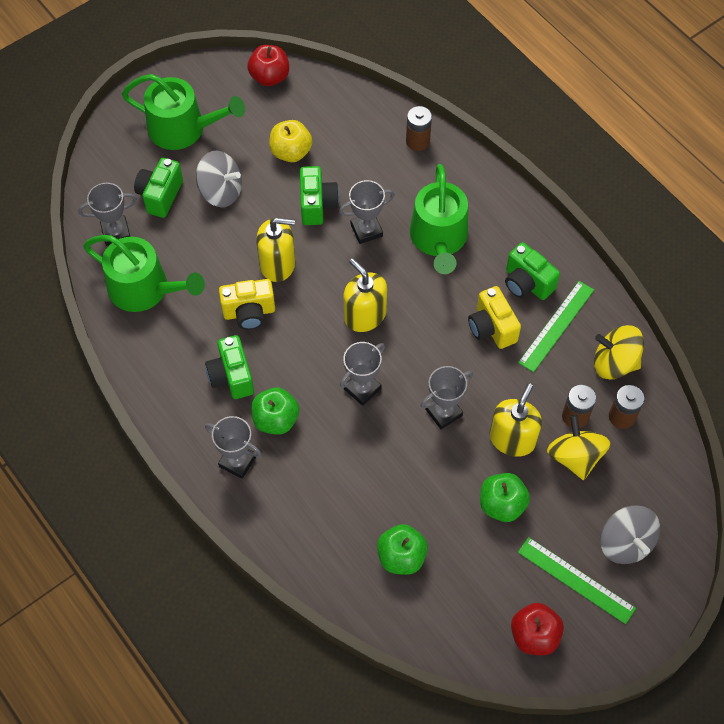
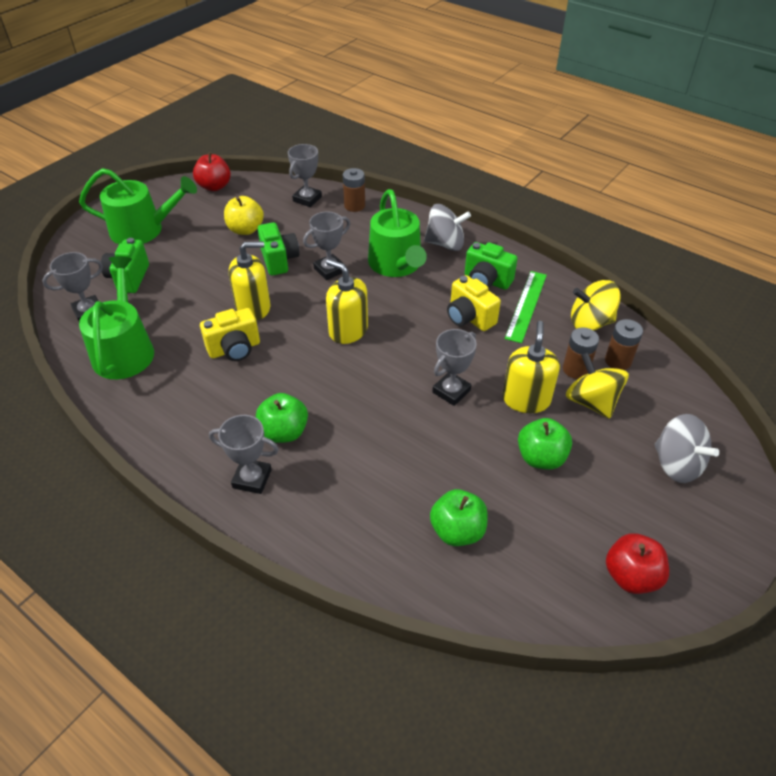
camera: 15 degrees left, 15 degrees down
(145, 289) = (124, 350): green watering can -> green watering can turned 105 degrees counterclockwise
(221, 191) = (187, 266): grey spinning top -> grey spinning top (445, 244)
(231, 376) = (228, 404): green camera -> none
(362, 389) = (364, 388): grey trophy -> grey trophy (307, 199)
(576, 580) = (646, 510): green ruler -> none

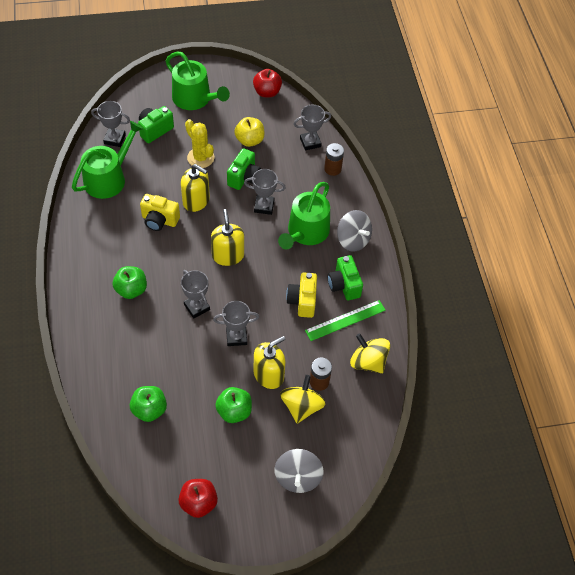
camera: 40 degrees right, 10 degrees up
(211, 271) = (200, 158): none -> yellow cactus
(252, 479) = (92, 302): grey trophy -> grey trophy (197, 307)
(618, 361) = (350, 397): brown battery -> none

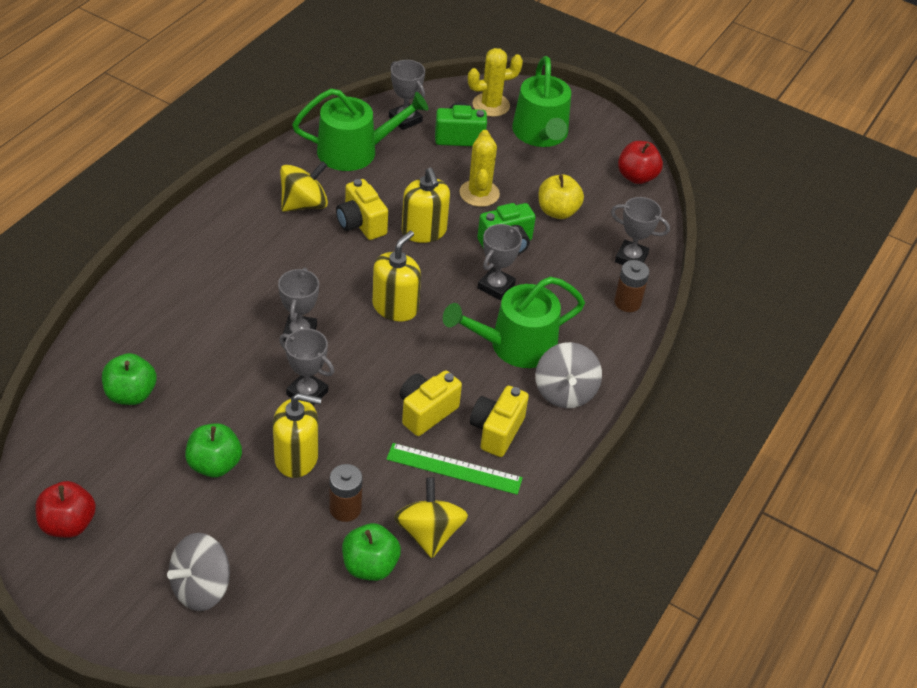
camera: 40 degrees right, 10 degrees down
(131, 290) = (252, 269): green apple -> green apple (370, 566)
(151, 98) = (491, 105): none -> yellow cactus
(264, 206) = (496, 286): grey trophy -> grey trophy turned 75 degrees clockwise
(301, 406) = (294, 518): yellow spinning top -> yellow spinning top (304, 204)
(344, 285) = (496, 431): green camera -> yellow camera

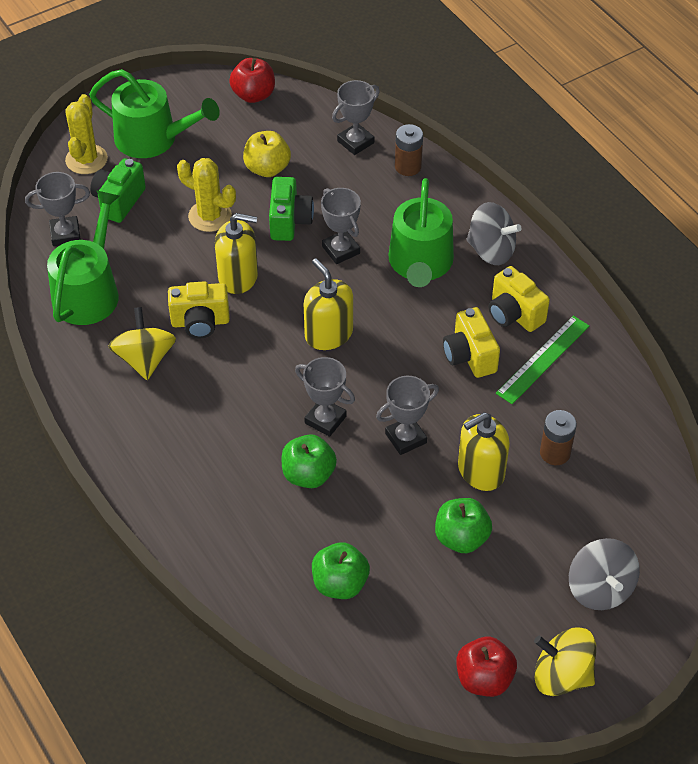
camera: 60 degrees left, 5 degrees up
(296, 457) = (480, 471): yellow soap dispenser -> yellow soap dispenser turned 150 degrees counterclockwise
(370, 566) = (623, 455): green apple -> green apple (308, 474)
(429, 533) = (605, 401): yellow spinning top -> yellow spinning top (561, 675)

